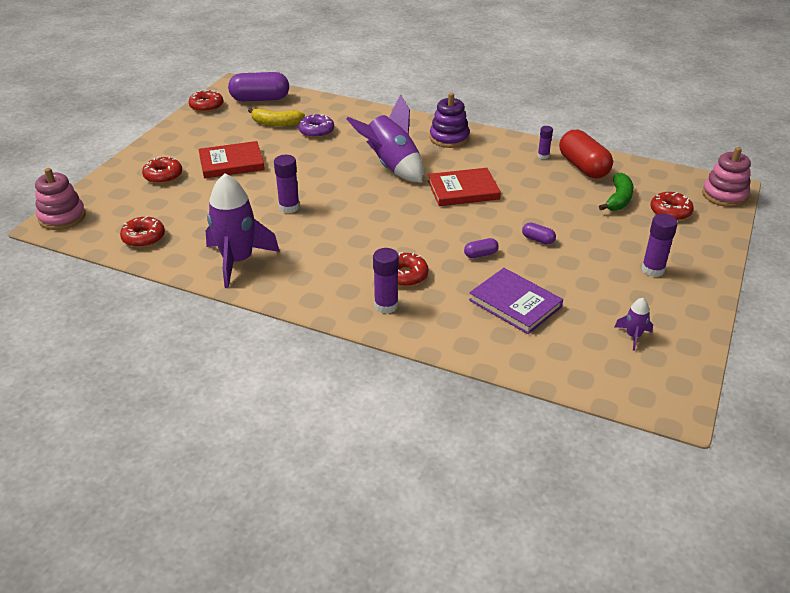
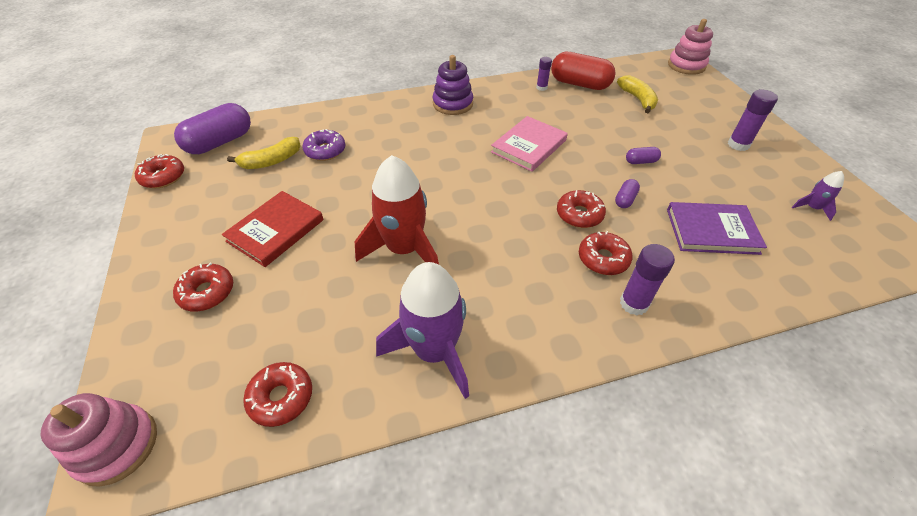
camera: 40 degrees left, 10 degrees up
(289, 207) = (404, 249): purple glue stick -> red rocket
(391, 166) = (442, 153): purple rocket -> none
(463, 190) = (529, 146): red book -> pink book
(618, 199) = (637, 99): green banana -> yellow banana
(670, 212) = (679, 93): red donut -> red donut (579, 214)

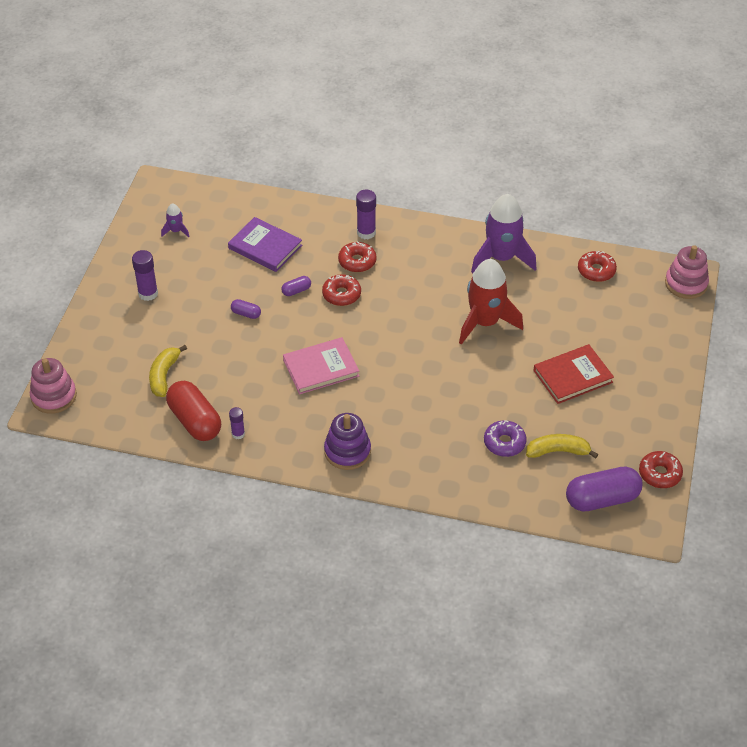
camera: 150 degrees left, 0 degrees up
(207, 292) = (631, 348): red donut -> none

